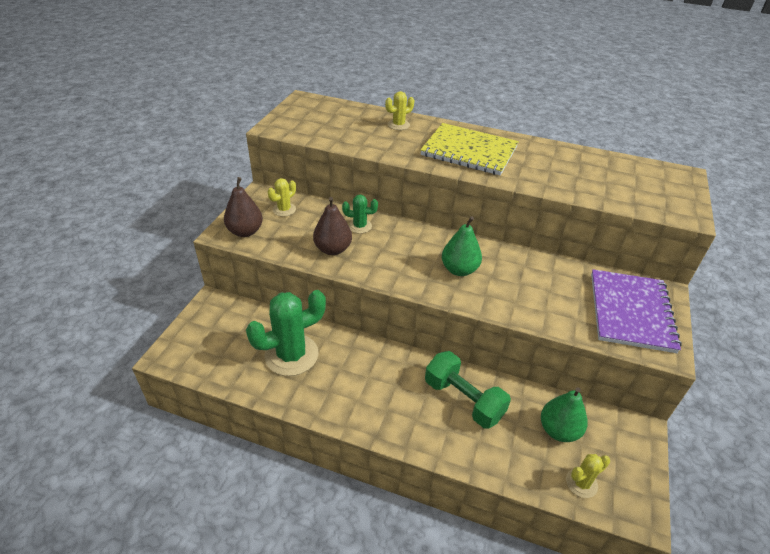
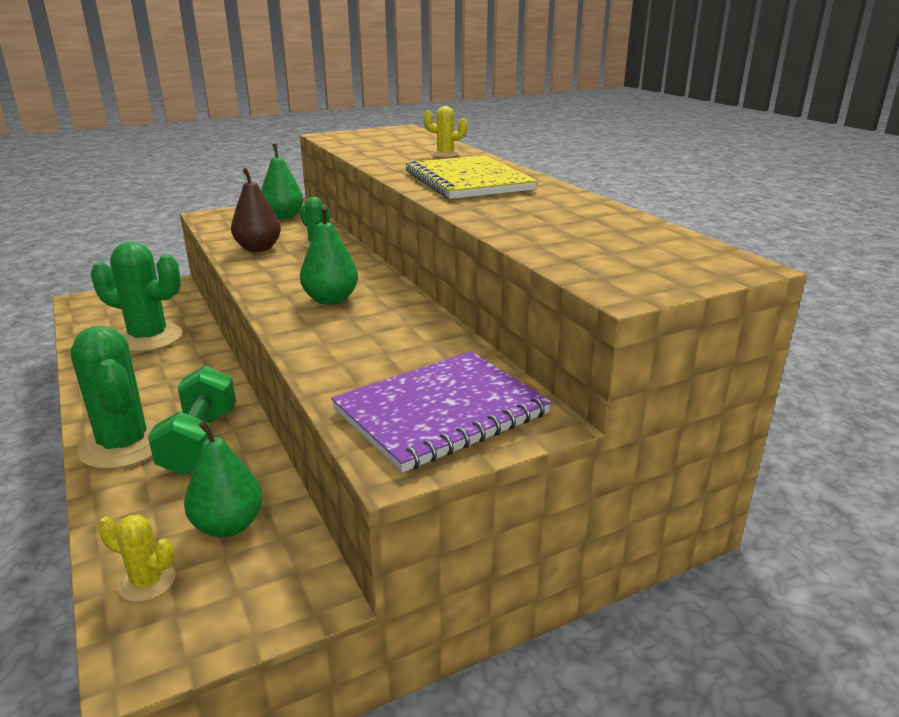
camera: 45 degrees right, 15 degrees down
(245, 231) = (223, 219): brown pear -> none
(284, 209) = (283, 217): yellow cactus -> green pear
(432, 432) = (124, 445): none -> green cactus

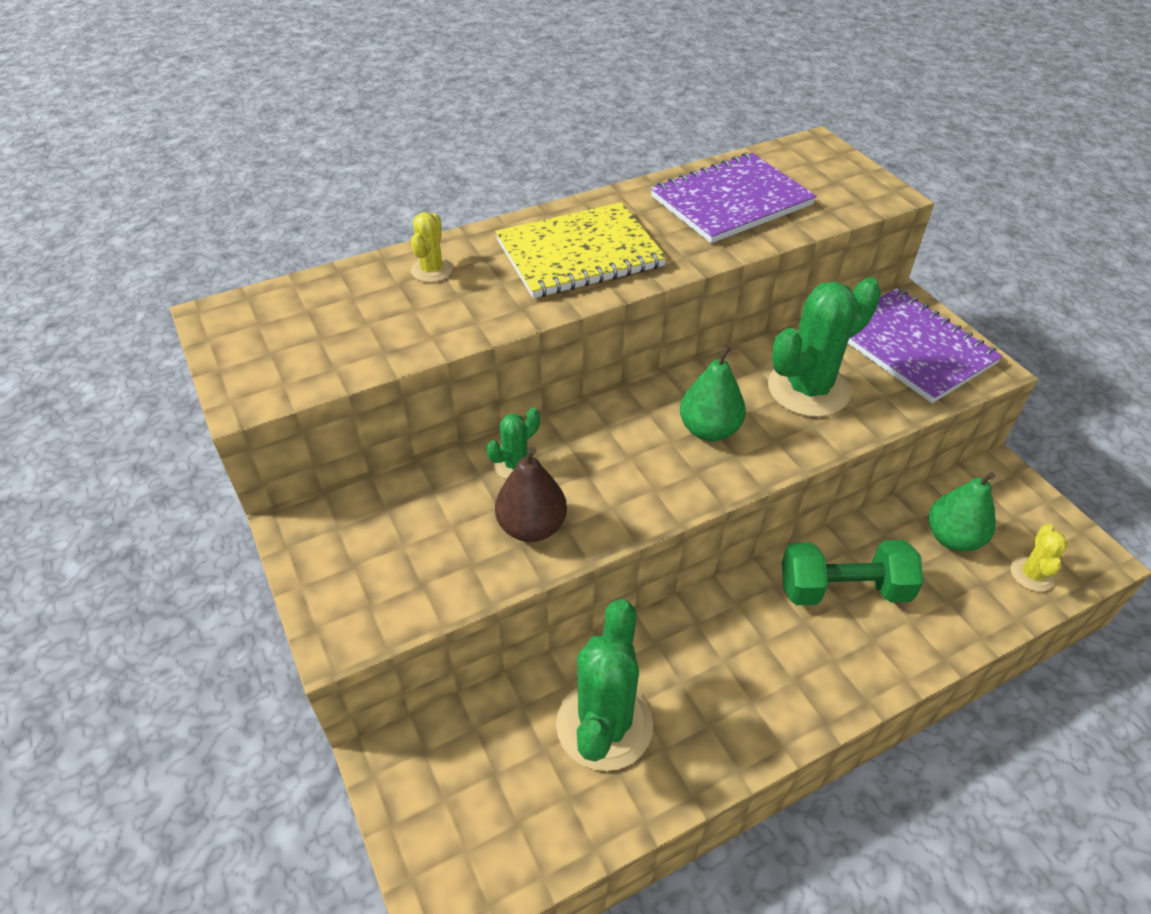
camera: 90 degrees left, 20 degrees up
(124, 445) = (866, 657): green cactus -> green cactus (808, 389)
(283, 217) = (374, 523): green pear -> none
(571, 223) = (731, 201): none -> purple notebook

